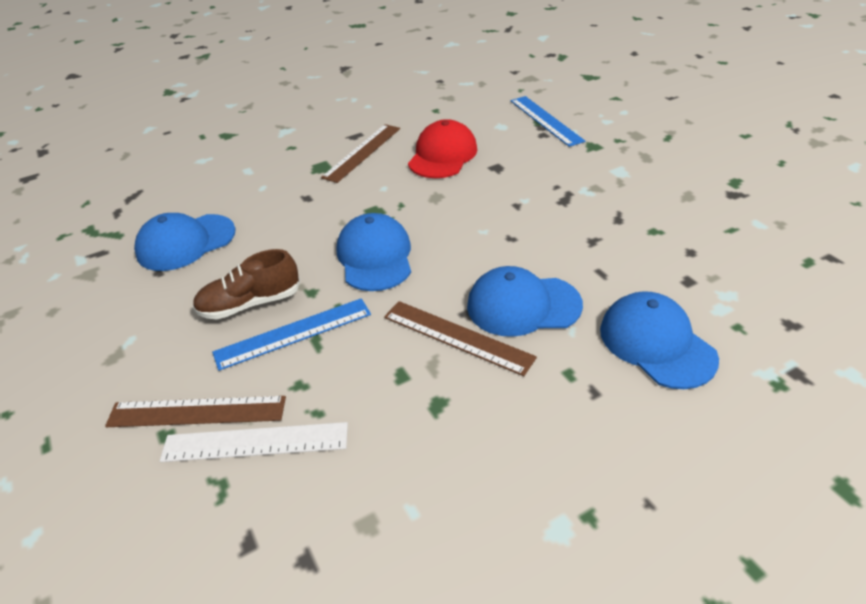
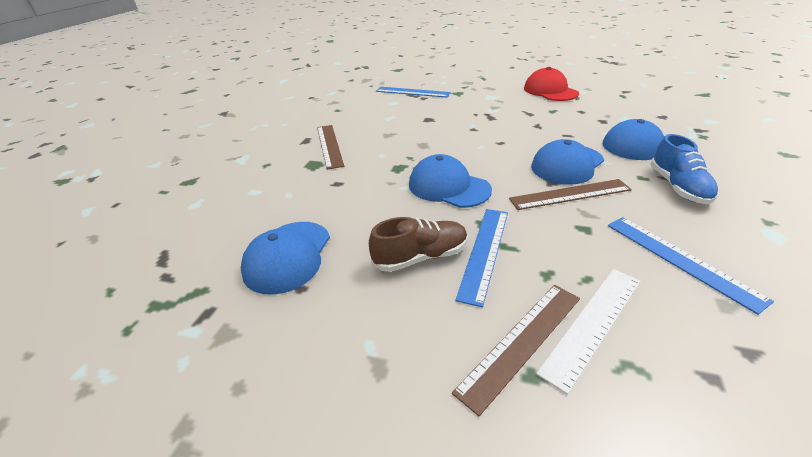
camera: 45 degrees left, 5 degrees down
(250, 304) = (421, 257): brown shoe -> brown shoe turned 135 degrees counterclockwise
(416, 464) = (680, 260): none -> blue ruler
(442, 155) = (386, 126): red cap -> red cap (550, 91)
(582, 411) = (678, 187): none -> blue shoe

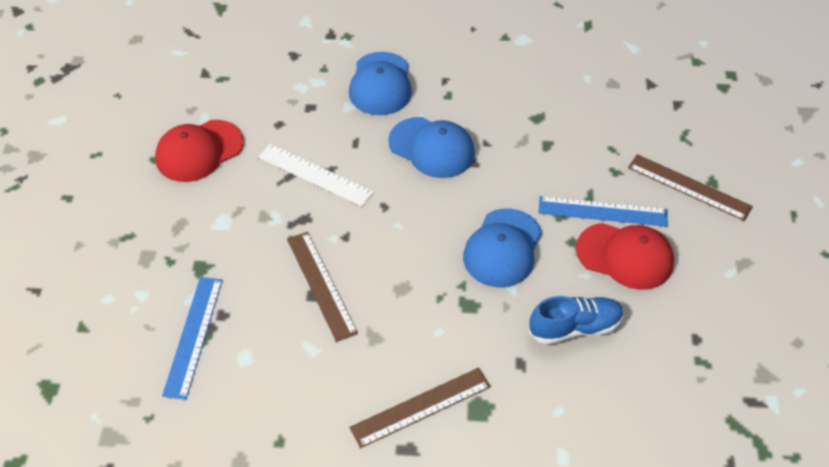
camera: 105 degrees left, 15 degrees up
(288, 256) = (663, 365): blue cap -> none
(421, 257) = (625, 256): brown shoe -> red cap
(570, 194) = (493, 150): brown ruler -> brown ruler (321, 285)
(593, 323) = (657, 150): white ruler -> white ruler (315, 175)
(678, 187) = (462, 75): blue shoe -> blue shoe (574, 327)
(680, 260) = (571, 95): blue ruler -> none

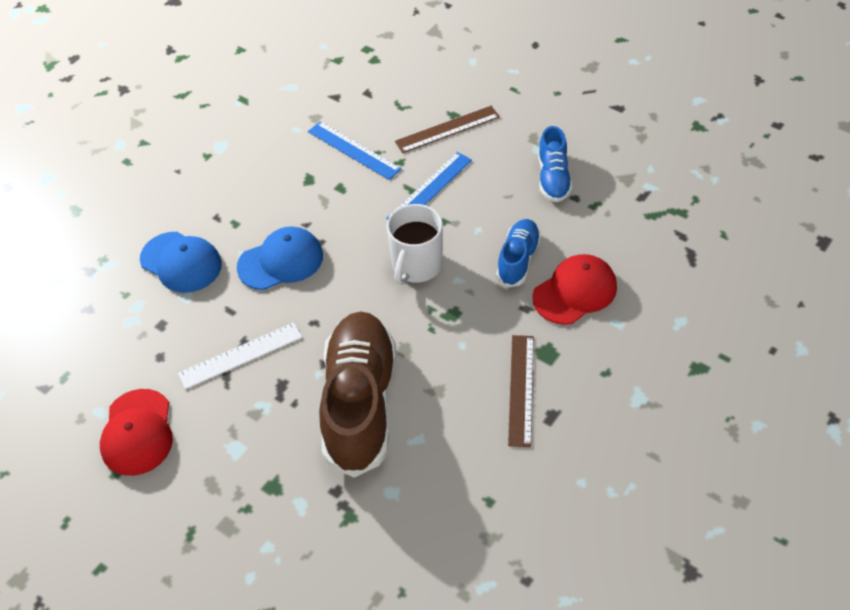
camera: 55 degrees left, 0 degrees up
(193, 336) = (342, 522): blue ruler -> blue ruler (353, 150)
(321, 285) = (359, 404): brown ruler -> brown shoe
(503, 248) = (416, 266): blue cap -> white mug
(625, 256) = (479, 198): red cap -> red cap (575, 292)
(705, 306) = (553, 178): none -> blue shoe

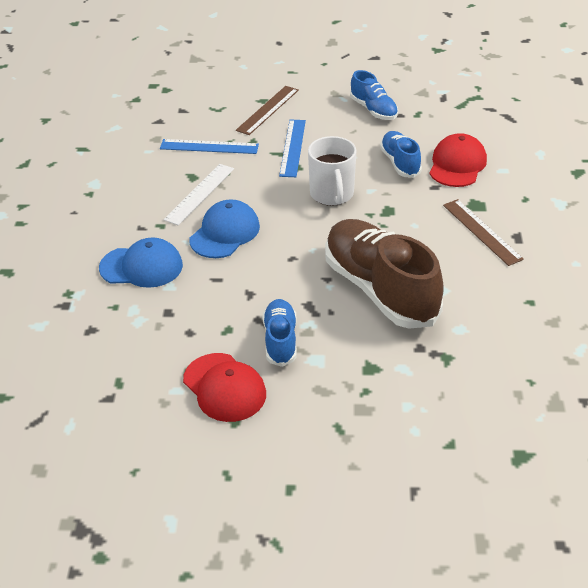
camera: 35 degrees left, 10 degrees down
(224, 409) = (280, 340): none -> blue shoe
(240, 355) = (256, 302): white ruler -> white ruler (200, 194)

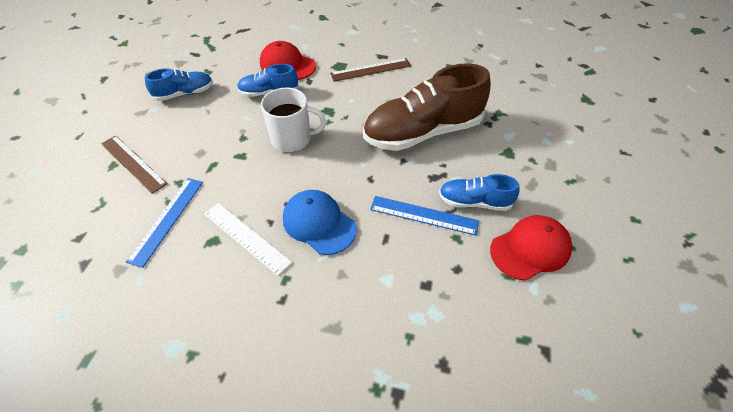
camera: 80 degrees left, 10 degrees up
(141, 267) = (350, 304): blue cap -> none
(293, 148) = (209, 154): blue ruler -> blue ruler (424, 215)

